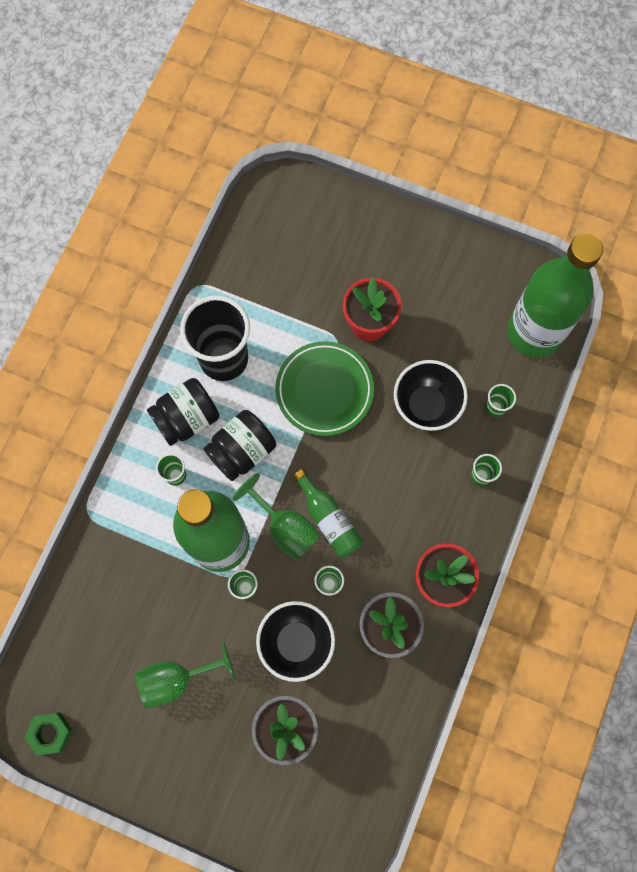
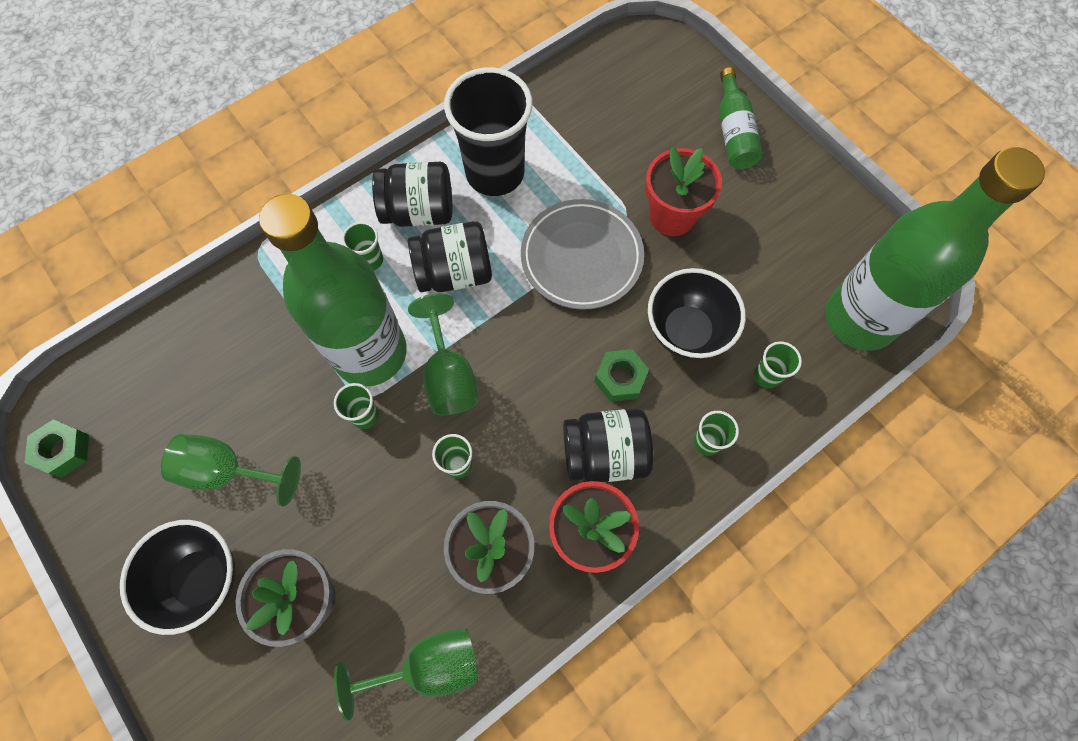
camera: 30 degrees right, 5 degrees down
(296, 642) = (381, 508): black bowl -> black bowl (202, 579)
(324, 390) = (581, 257): green plate -> grey plate
(329, 519) = (502, 394): green bottle -> green bottle (733, 132)
(389, 721) = (428, 666): none -> green goblet
(401, 464) = (620, 378): none -> green nut
(420, 521) = (604, 454): none -> black jar

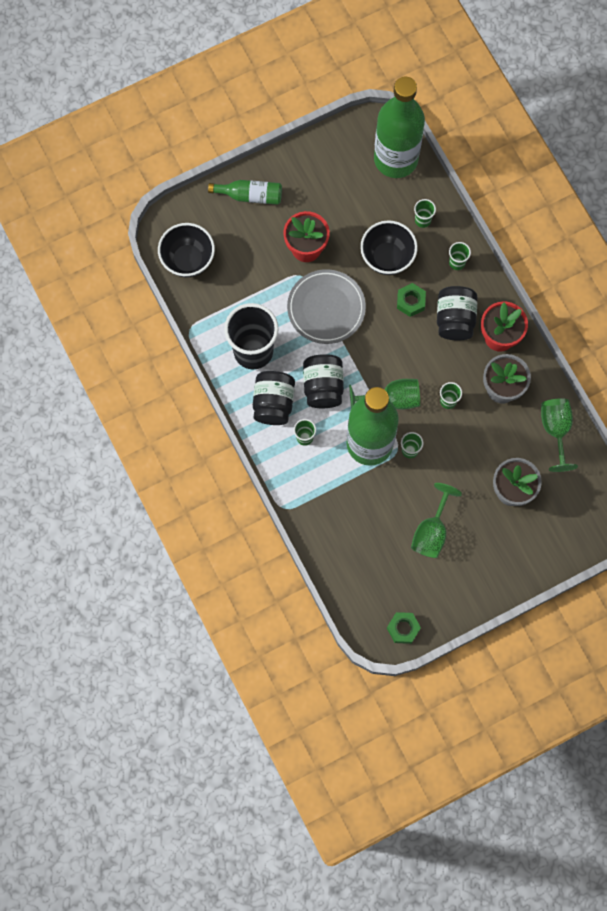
camera: 80 degrees left, 5 degrees up
(202, 579) = (492, 548): black bowl -> black bowl (188, 260)

